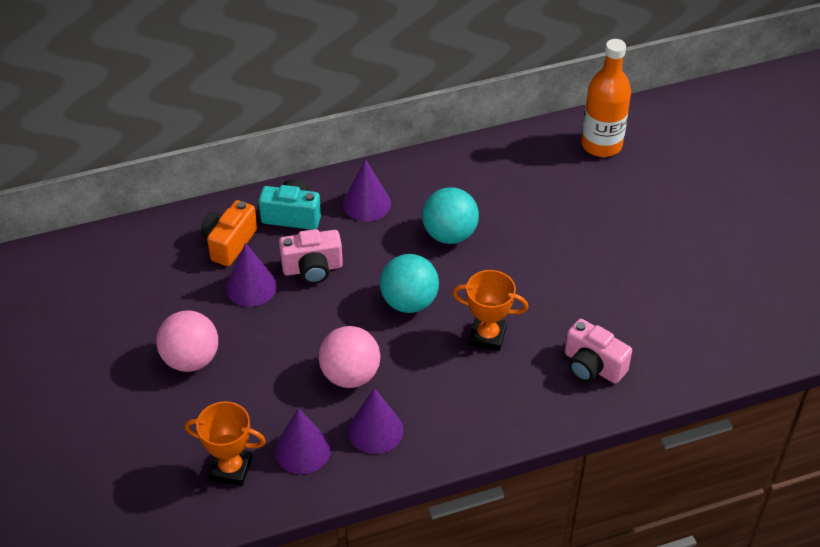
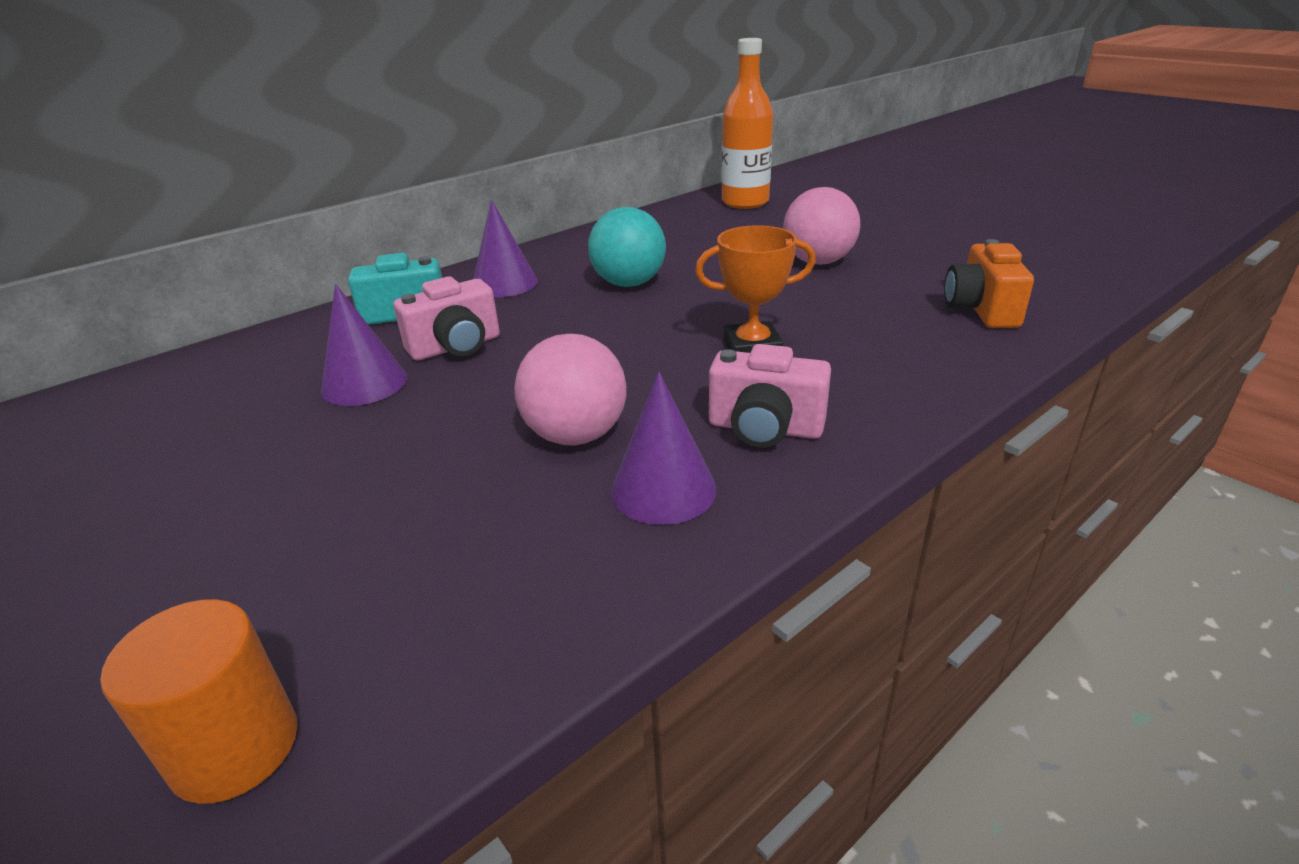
camera: 20 degrees left, 15 degrees down
(163, 495) = (235, 747): none -> orange cylinder
(191, 359) = (273, 489): pink ball -> pink ball (818, 262)
(229, 243) = (316, 352): orange camera -> orange camera (981, 310)
(231, 469) = (400, 636): orange trophy -> none
(302, 450) = (543, 557): purple cone -> none
(409, 302) = (617, 344): turquoise ball -> none
(592, 366) = (917, 340): pink camera -> pink camera (765, 428)

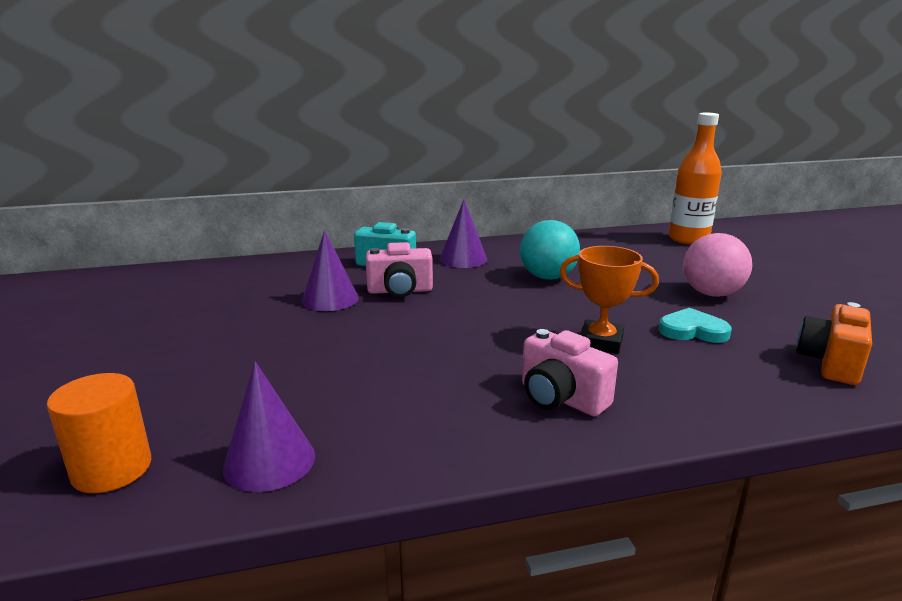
camera: 25 degrees right, 10 degrees down
(576, 435) = (427, 364): pink ball -> none
(663, 489) = (454, 415): purple cone -> purple cone (269, 461)
(833, 309) = (692, 330): none -> turquoise heart

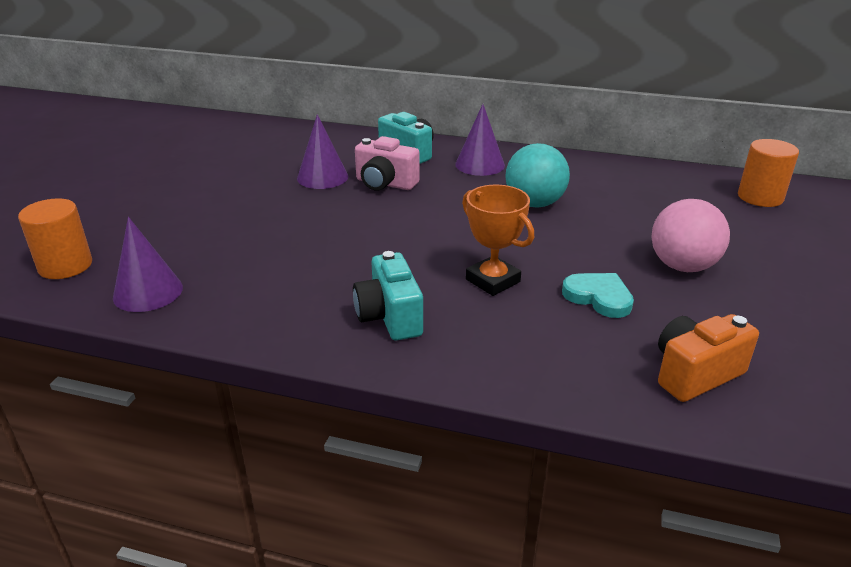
camera: 30 degrees right, 10 degrees up
(560, 398) = (389, 317): pink camera -> turquoise camera
(688, 239) = (760, 197): orange bottle -> orange cylinder

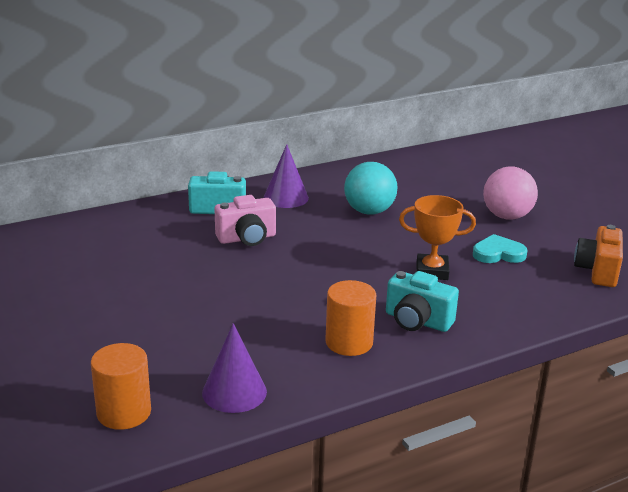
camera: 45 degrees left, 5 degrees down
(322, 177) = (189, 253): purple cone -> none
(760, 197) = (478, 157): orange cylinder -> orange cylinder (349, 342)

